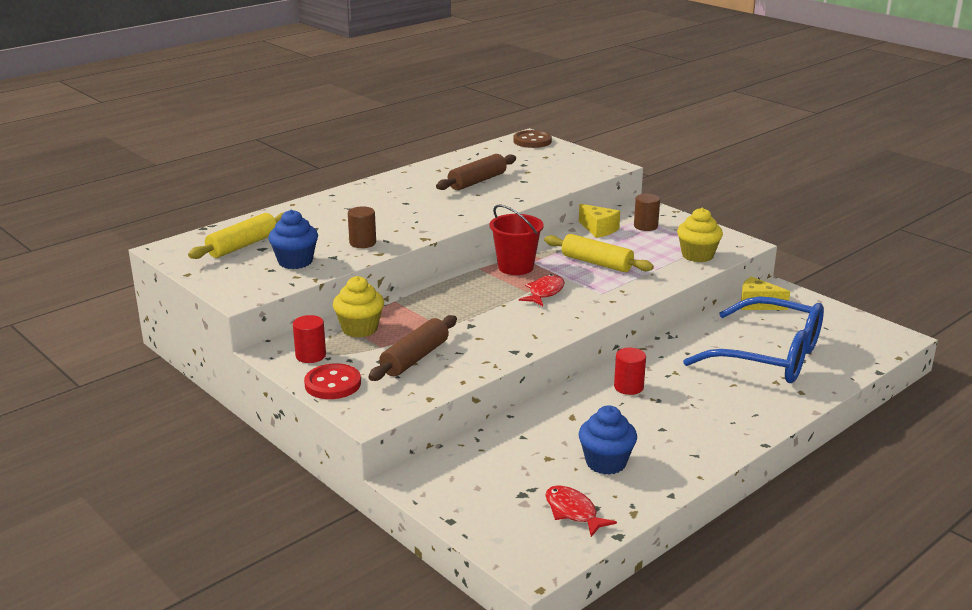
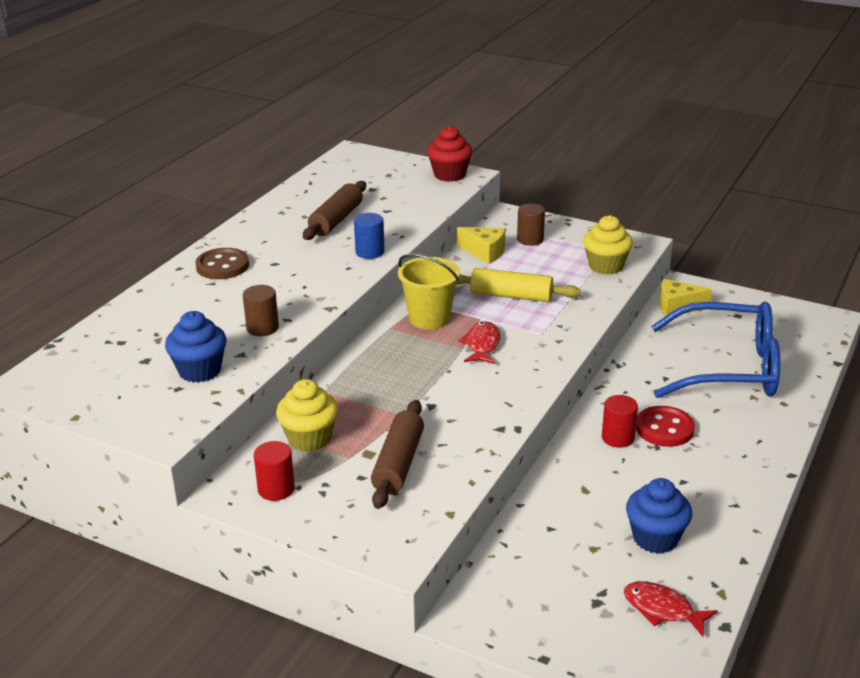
camera: 20 degrees left, 5 degrees up
(242, 246) = (118, 361): yellow rolling pin -> none
(333, 384) = (328, 522): red button -> red button (664, 429)
(486, 207) = (370, 252): none -> blue cylinder
(515, 267) = (429, 318): red bucket -> yellow bucket
(532, 141) = (360, 156): brown button -> brown button (222, 266)
(596, 164) = (449, 175): none -> red cupcake

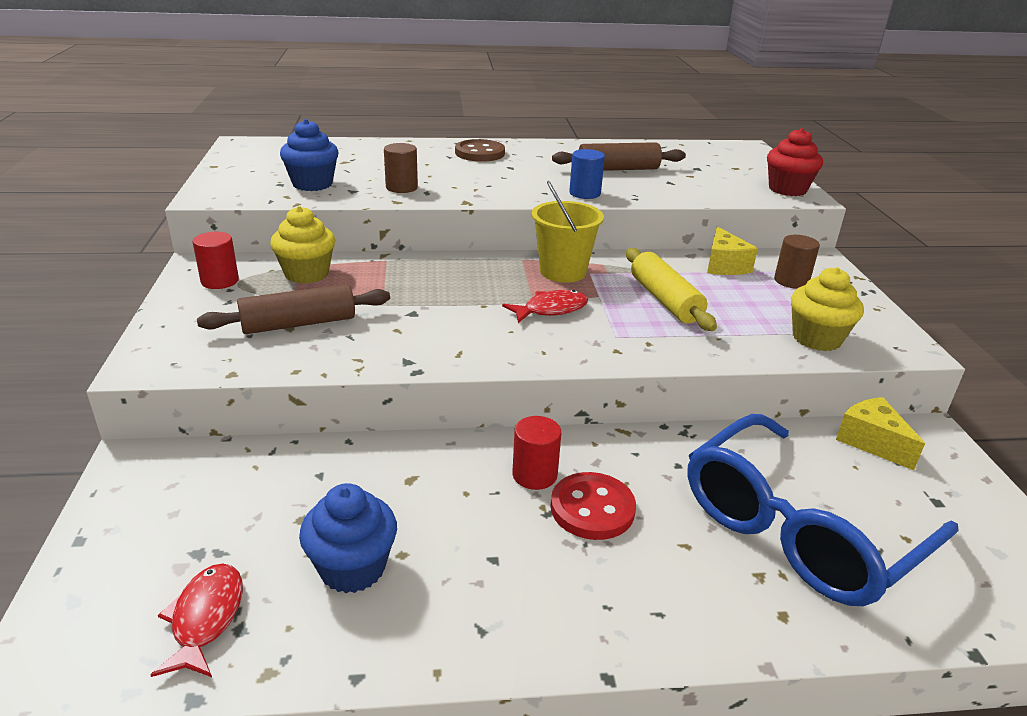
camera: 55 degrees right, 0 degrees up
(729, 368) = (798, 530): blue glasses -> blue glasses turned 75 degrees clockwise

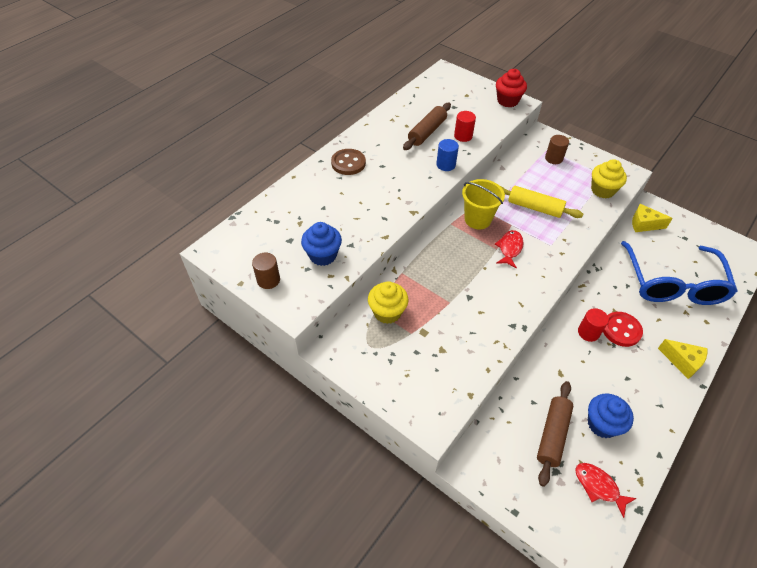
camera: 45 degrees left, 20 degrees up
(220, 281) = (361, 352): red cylinder -> red cylinder (463, 136)
(299, 324) = (442, 344): brown rolling pin -> brown rolling pin (552, 435)
(401, 187) = (367, 223): brown cylinder -> brown cylinder (268, 280)
(724, 265) = (521, 166): yellow cheese -> yellow cheese (682, 362)

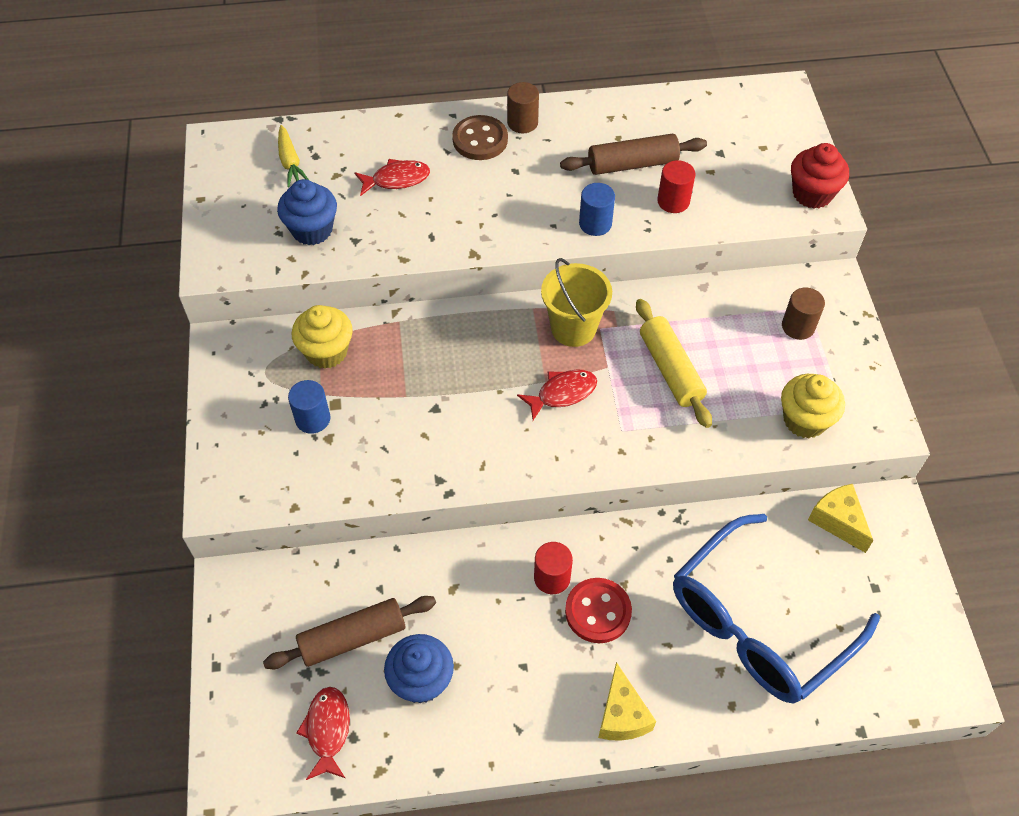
camera: 45 degrees right, 5 degrees up
(267, 232) = (290, 162): none -> yellow carrot
(268, 280) = (228, 216): brown cylinder -> brown cylinder (522, 123)
(333, 205) = (396, 179): none -> red fish
(423, 347) = (313, 419): none -> blue cylinder

